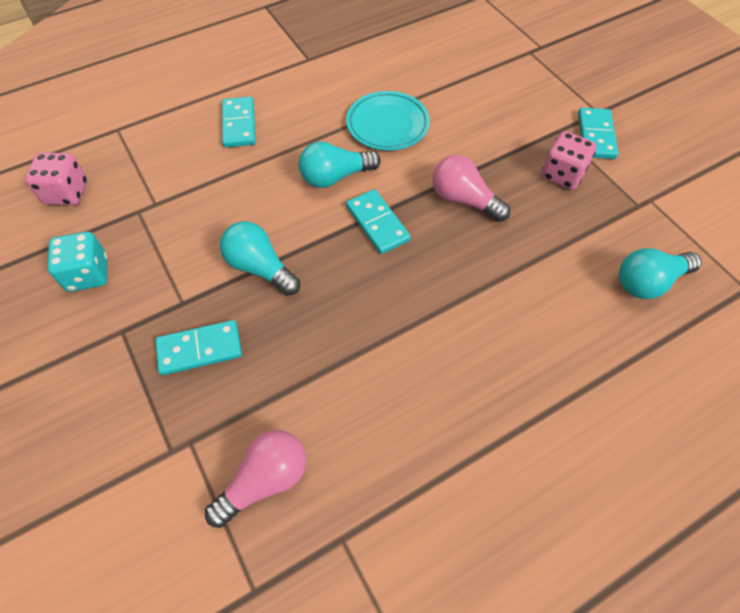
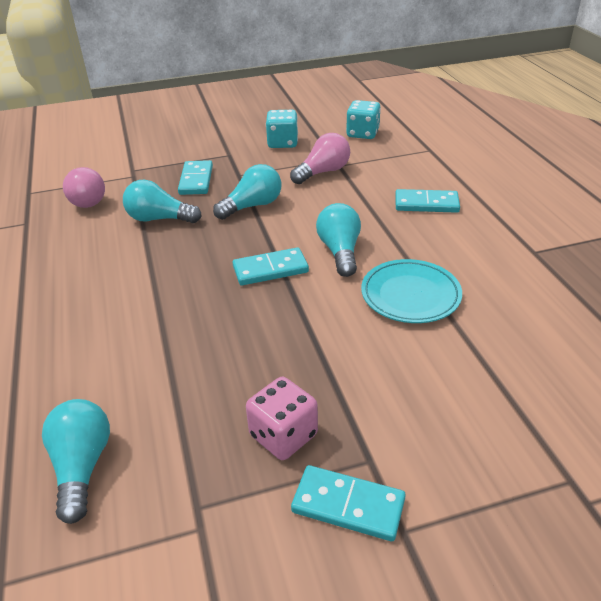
camera: 105 degrees right, 20 degrees down
(66, 193) = (362, 134): pink dice -> turquoise dice
(303, 358) = (159, 219): none -> turquoise light bulb
(464, 200) = (276, 333): pink light bulb -> pink light bulb (323, 172)

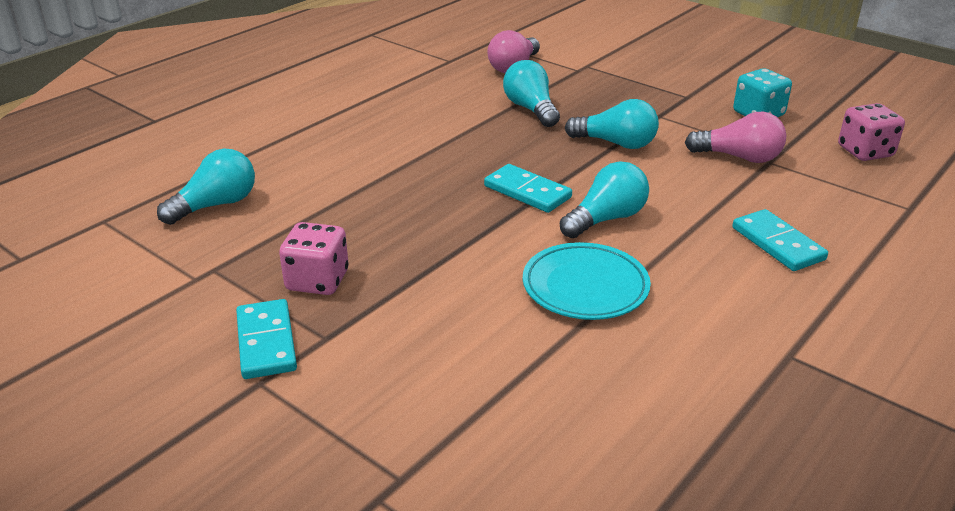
camera: 55 degrees right, 5 degrees down
(196, 180) = (616, 99): turquoise domino -> none
(362, 134) = (865, 152): turquoise dice -> pink dice

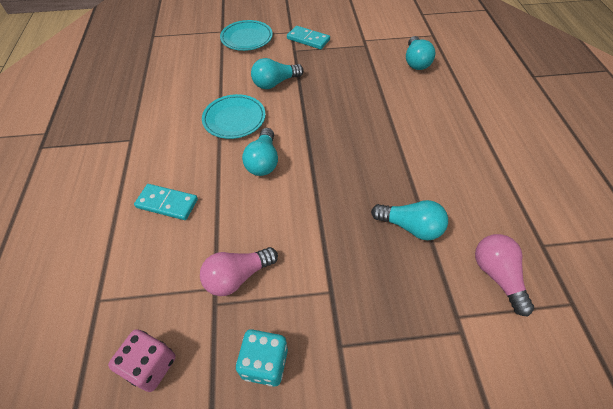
camera: 135 degrees right, 20 degrees up
(317, 281) = (328, 62): pink dice -> none
(360, 431) = (247, 38): none -> turquoise plate
(527, 192) = (318, 153): turquoise domino -> none
(615, 143) = (322, 230): turquoise light bulb -> turquoise light bulb (275, 83)

